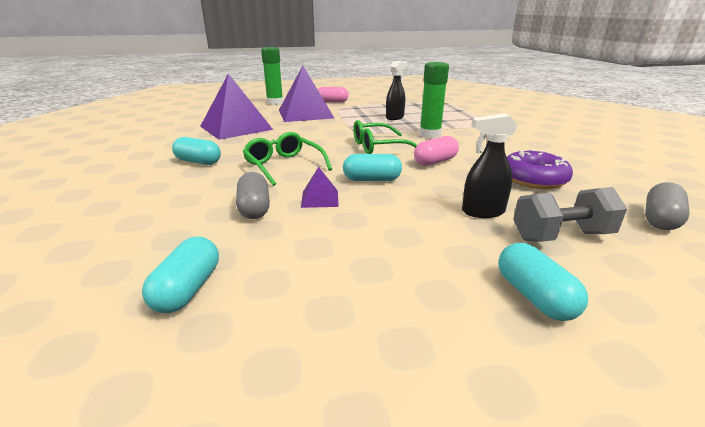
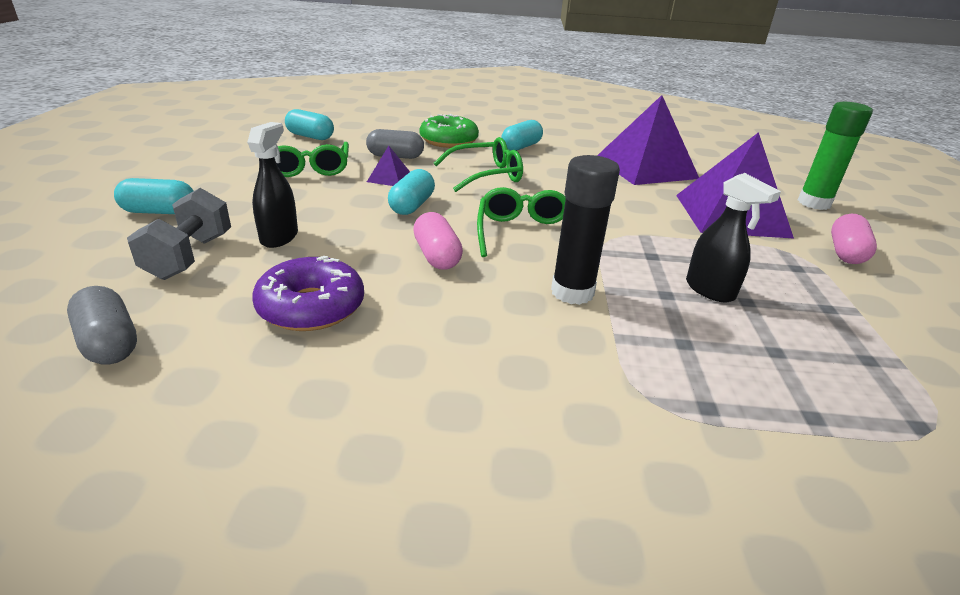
camera: 105 degrees right, 5 degrees up
(186, 192) = (449, 141): none -> green donut
(324, 247) = (309, 168): none -> green glasses
(430, 135) = (572, 292): green glue stick -> black glue stick

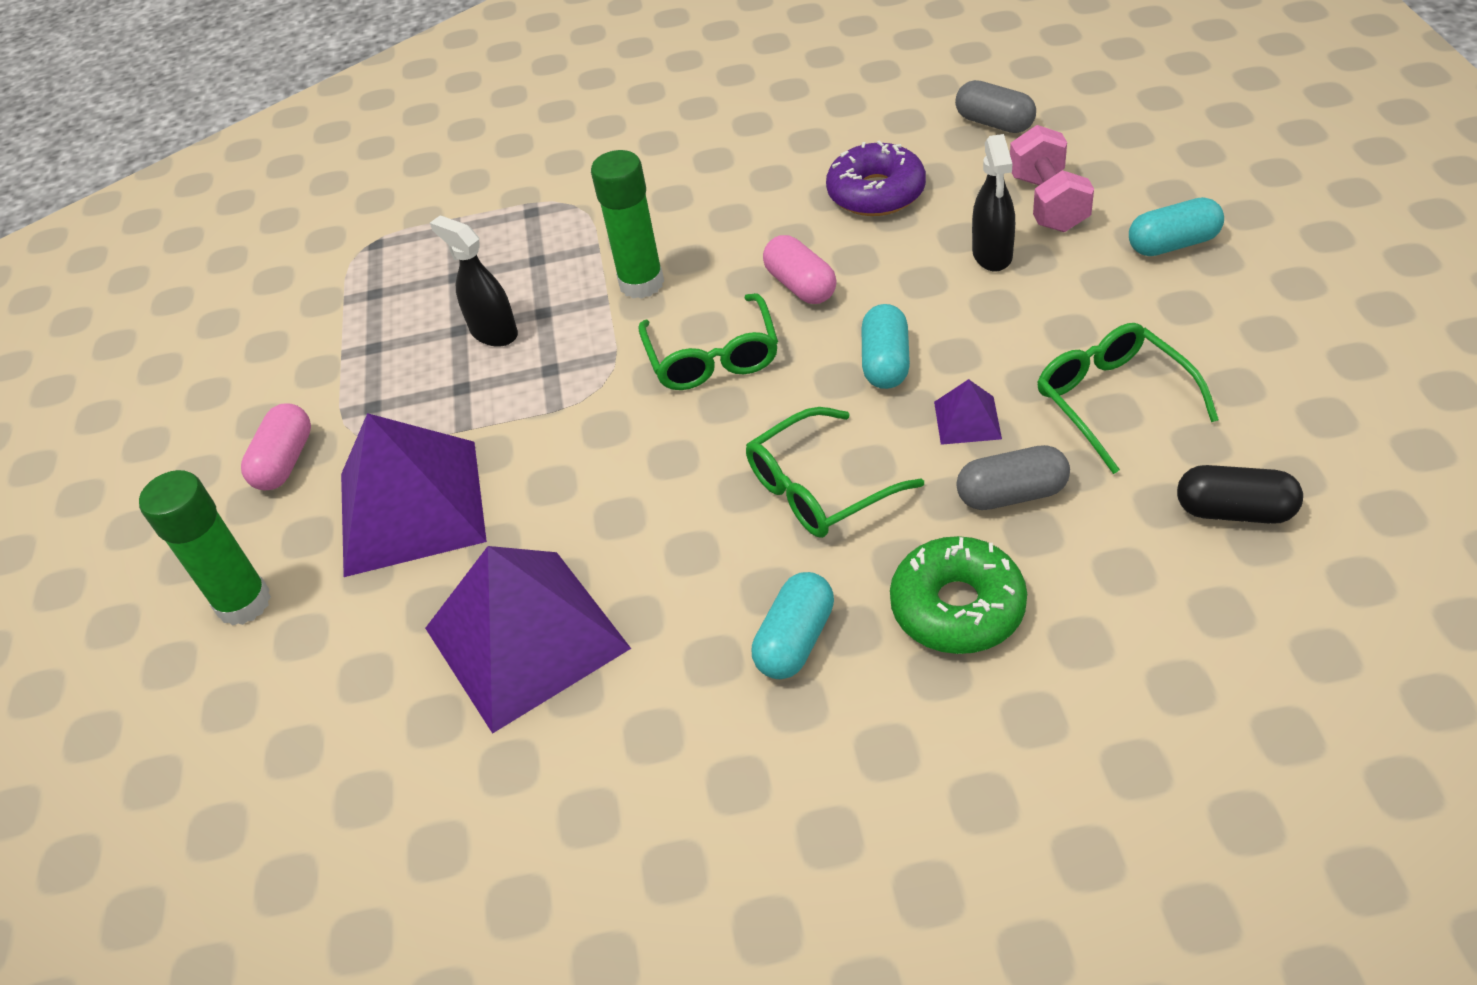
camera: 175 degrees right, 15 degrees up
(189, 257) = (1048, 203): grey dumbbell -> pink dumbbell
(310, 136) = (1234, 511): turquoise capsule -> black capsule
(572, 292) = (641, 283): black glue stick -> green glue stick

